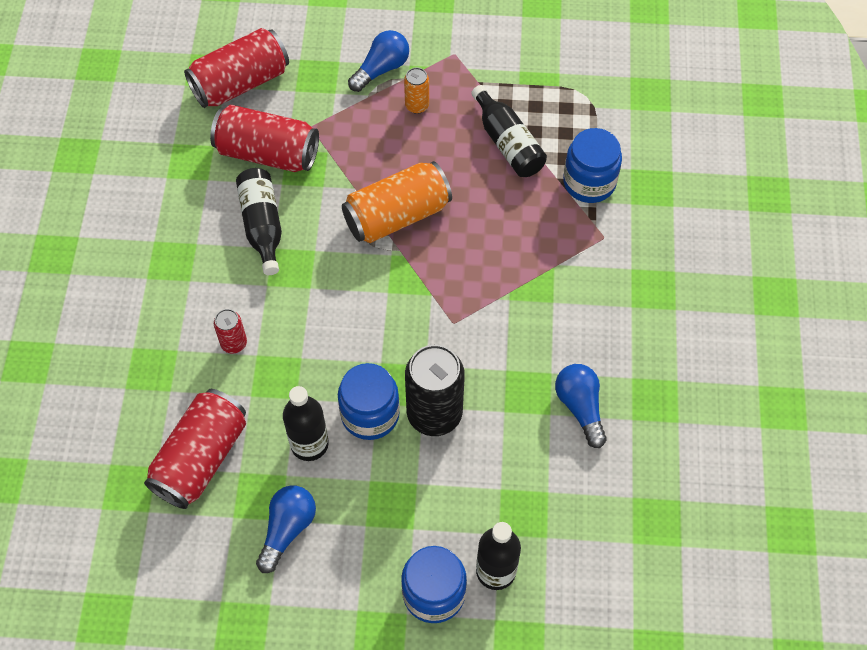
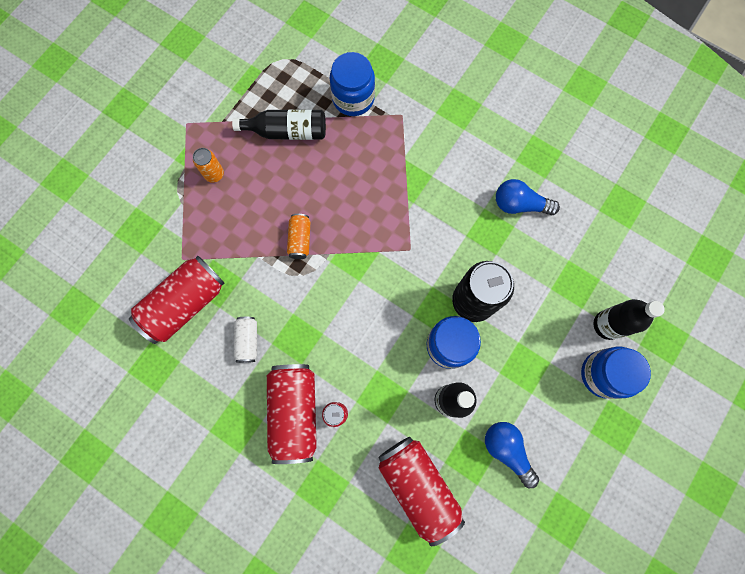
camera: 60 degrees left, 15 degrees up
(240, 83) = (105, 291): red can -> red can (294, 412)
(262, 226) = (248, 341): black bottle -> white can
(381, 69) = (164, 181): blue light bulb -> none
(397, 216) = (300, 239): orange can -> orange can, size x0.49

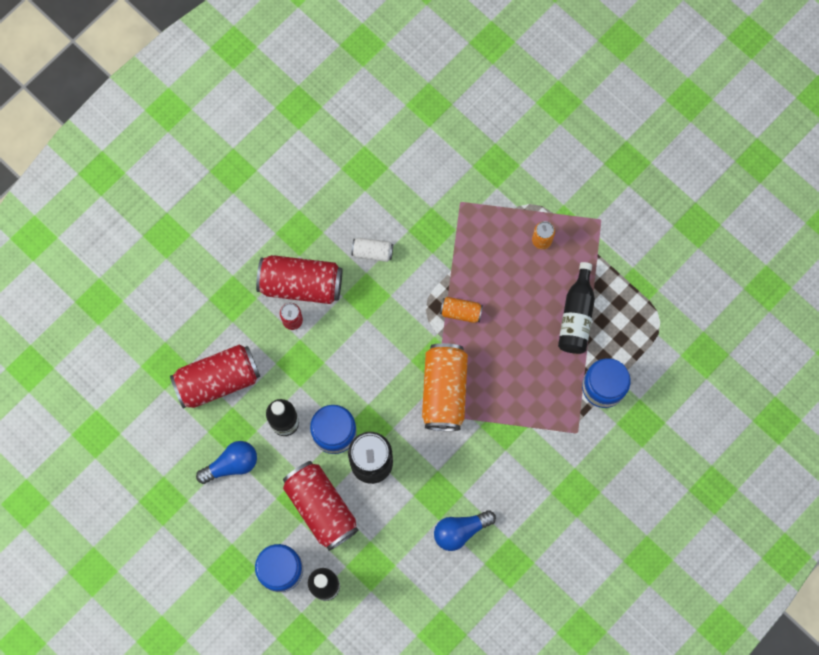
camera: 100 degrees right, 0 degrees up
(185, 304) = (417, 200): red can -> red can (321, 507)
(384, 242) = (444, 391): none -> orange can
(519, 204) = (460, 530): blue light bulb -> blue light bulb turned 135 degrees counterclockwise

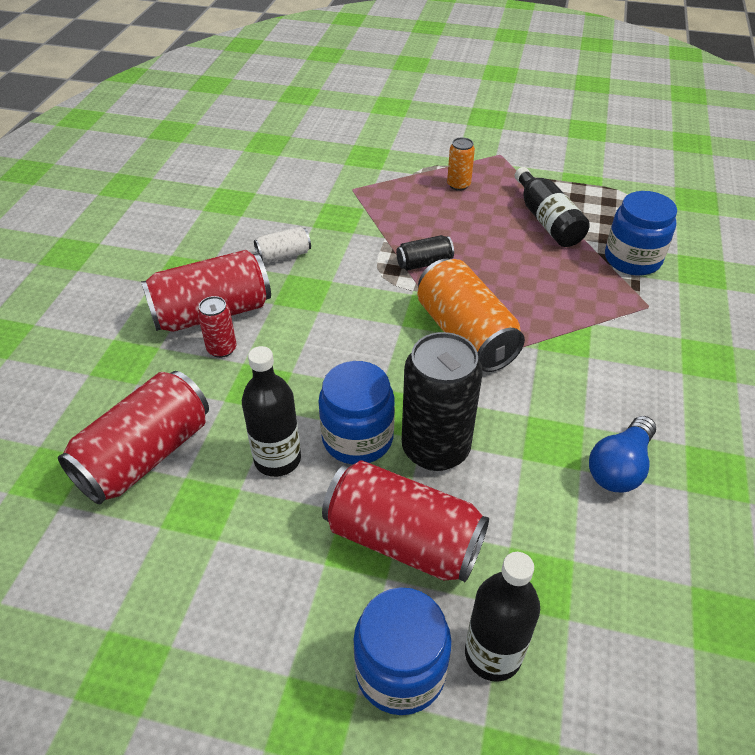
camera: 30 degrees left, 30 degrees down
(231, 464) = (223, 552): blue light bulb -> none
(461, 312) = (424, 263): orange can -> black can

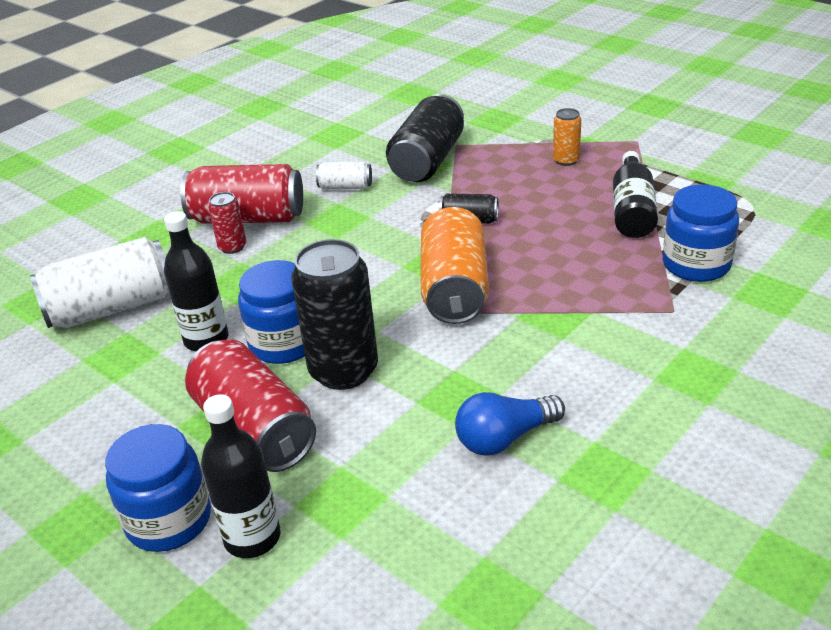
camera: 30 degrees right, 10 degrees down
(145, 455) = (112, 308): red can -> white can
(339, 210) = (428, 161): none -> black can

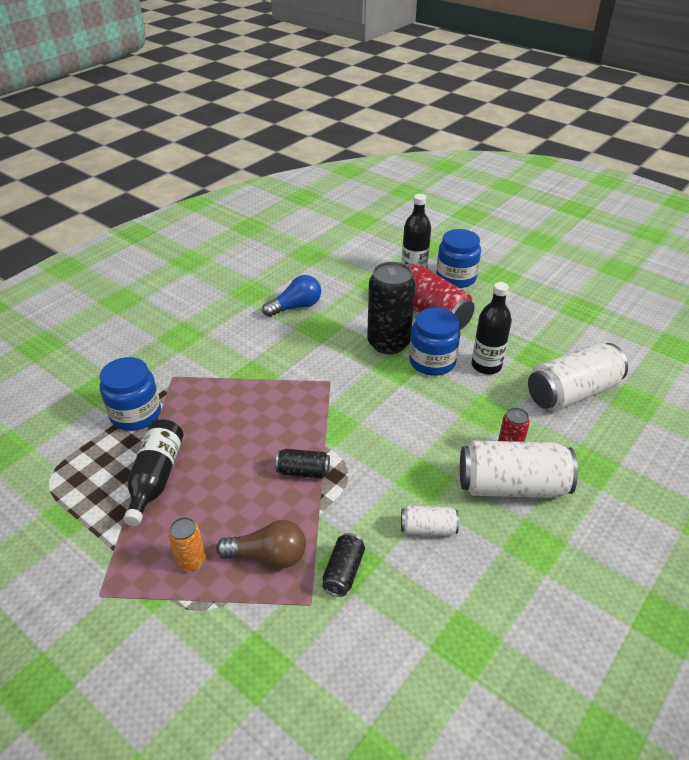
camera: 175 degrees right, 5 degrees up
(248, 218) = (512, 486): red can -> white can
(428, 161) = (343, 572): black can -> black can, size x0.49
(454, 289) = (319, 400): orange can -> none
(496, 166) = (268, 556): none -> brown light bulb

